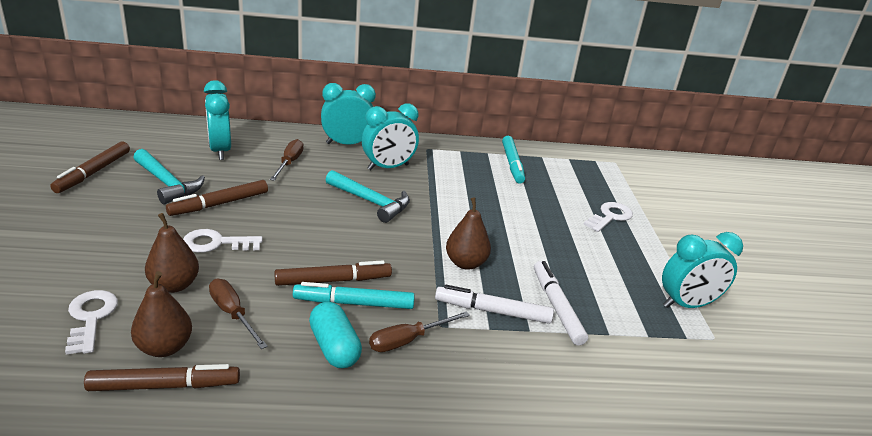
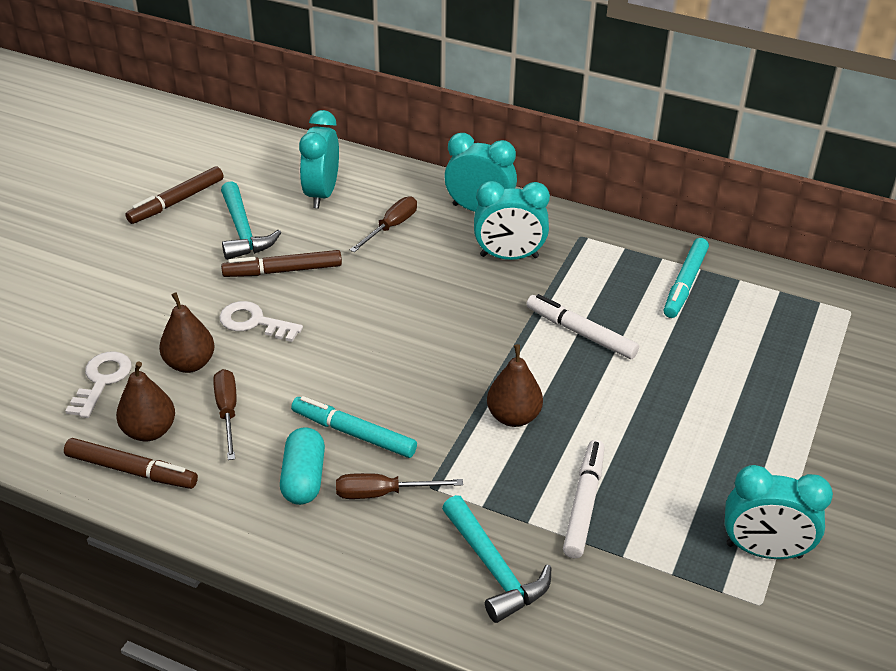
camera: 30 degrees right, 10 degrees up
(333, 280) = (348, 400): brown marker -> none
(371, 202) = (454, 304): turquoise hammer -> turquoise hammer (494, 569)
(493, 311) = (501, 486): white marker -> white marker (580, 333)
(610, 217) = (764, 398): white key -> none

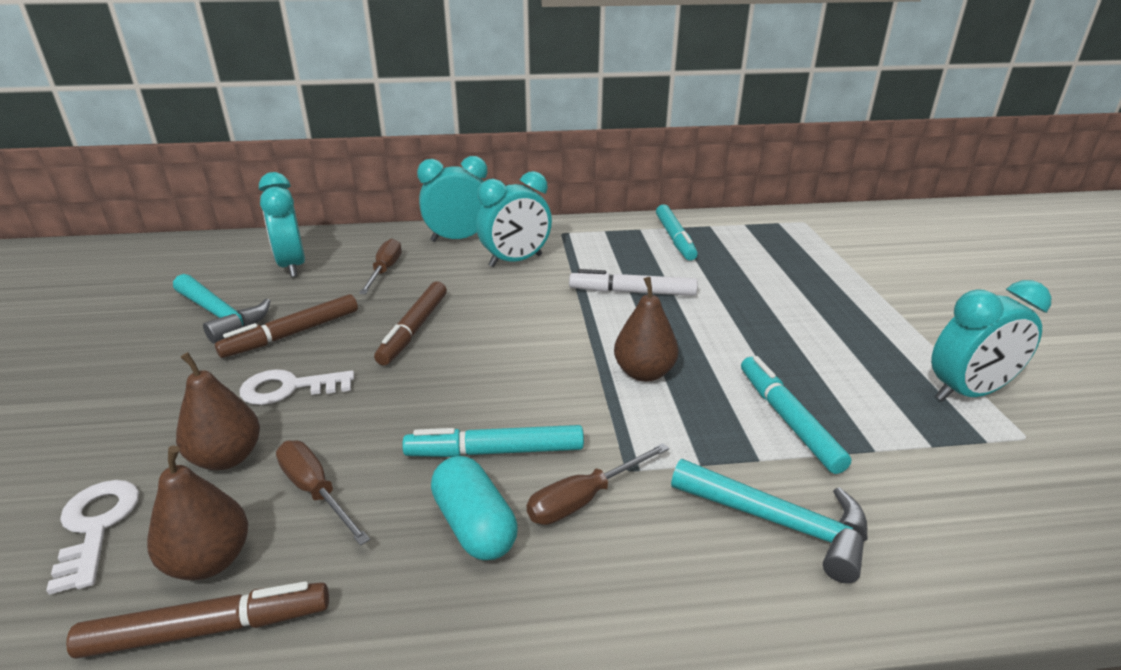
camera: 30 degrees left, 10 degrees down
(176, 201) = (119, 313): brown marker -> brown marker (414, 329)
(584, 504) = (788, 420): white marker -> turquoise marker

